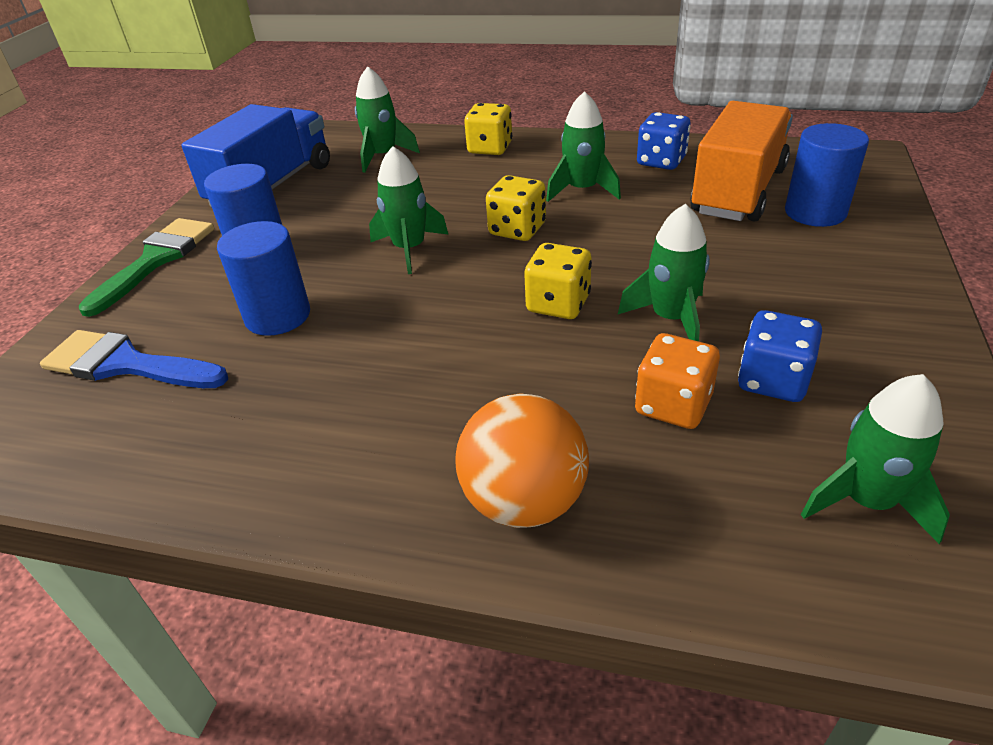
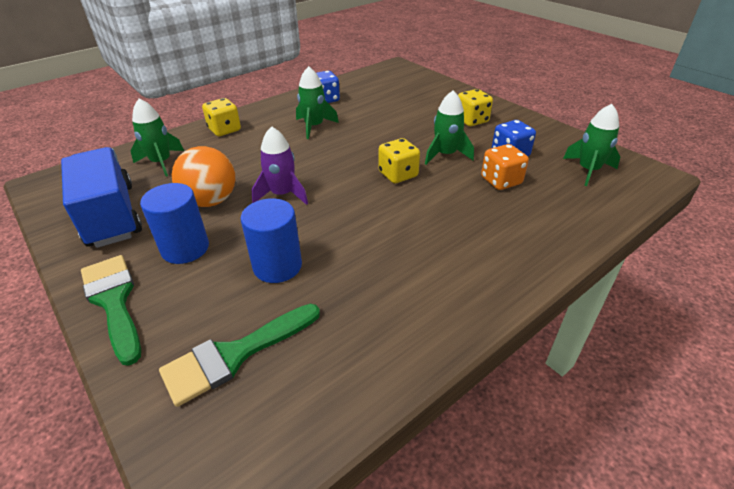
camera: 55 degrees left, 0 degrees up
(126, 364) = (235, 355): blue brush -> green brush
(409, 249) = (282, 194): green rocket -> purple rocket
(517, 230) = (319, 157): yellow dice -> yellow dice (471, 120)
(524, 501) = (523, 243): orange ball -> orange ball (211, 201)
(738, 191) = (379, 98): orange truck -> none
(815, 212) = (419, 93): blue cylinder -> none

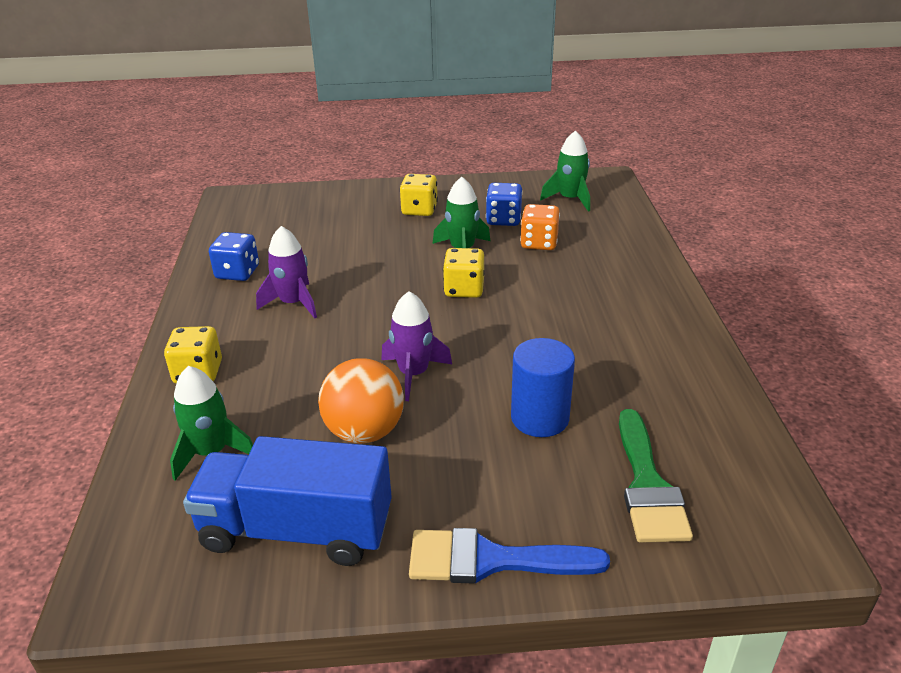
camera: 55 degrees left, 5 degrees down
(114, 301) = (491, 560): green brush -> blue brush
(185, 248) = (443, 477): blue cylinder -> none
(314, 126) = (293, 303): green rocket -> purple rocket

